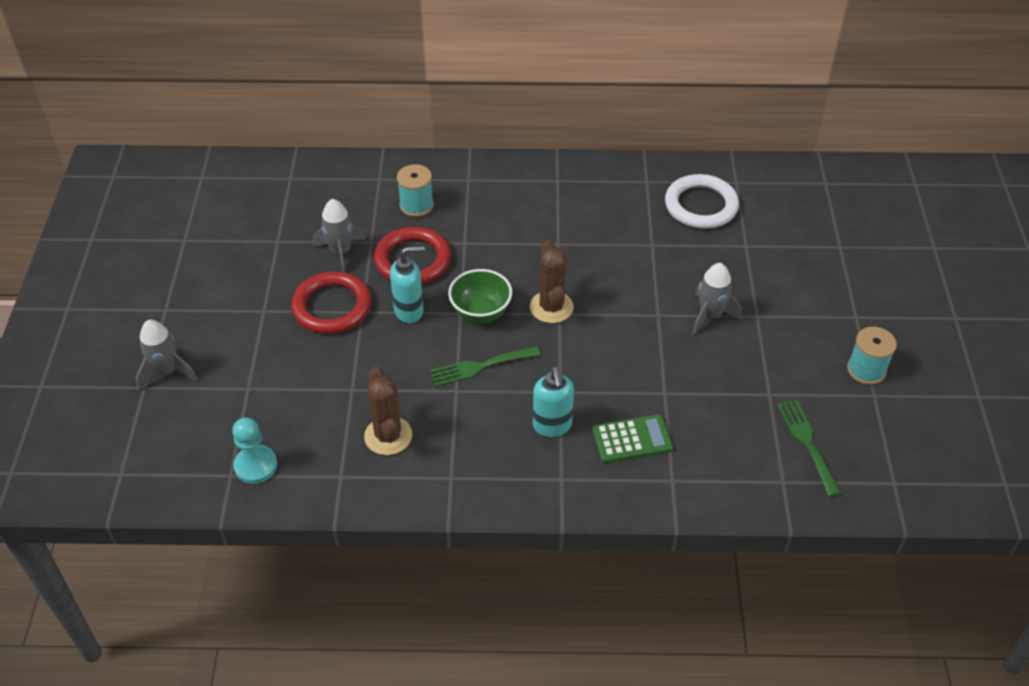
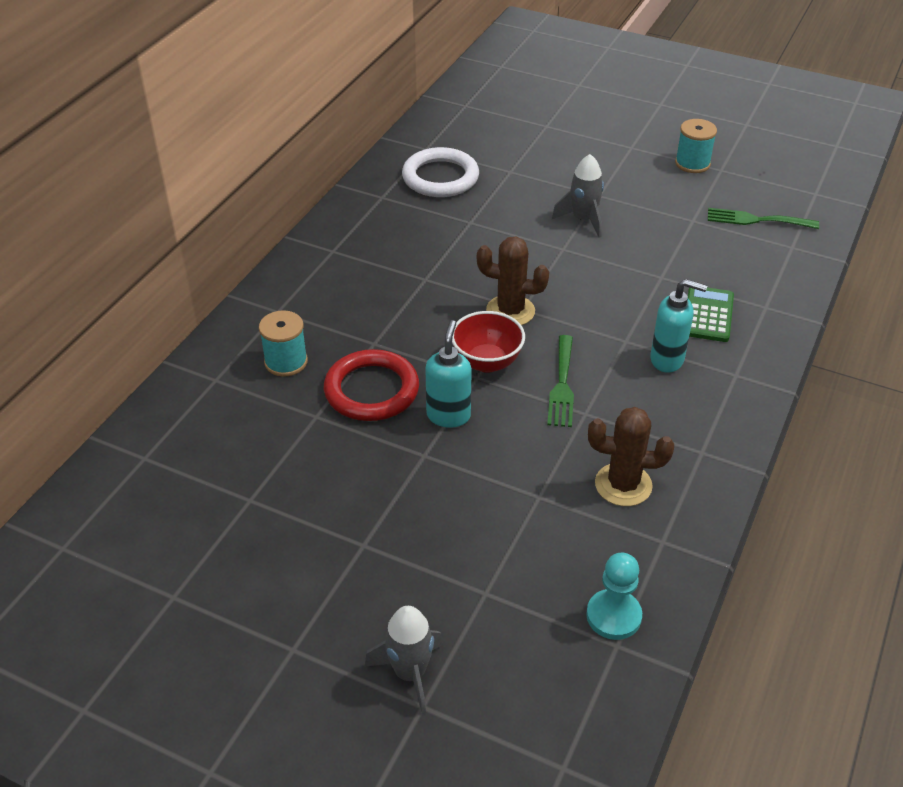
camera: 65 degrees left, 5 degrees down
(332, 306) = (399, 478): red ring -> none
(340, 252) = (314, 446): grey rocket -> none
(481, 313) = (487, 362): green bowl -> red bowl

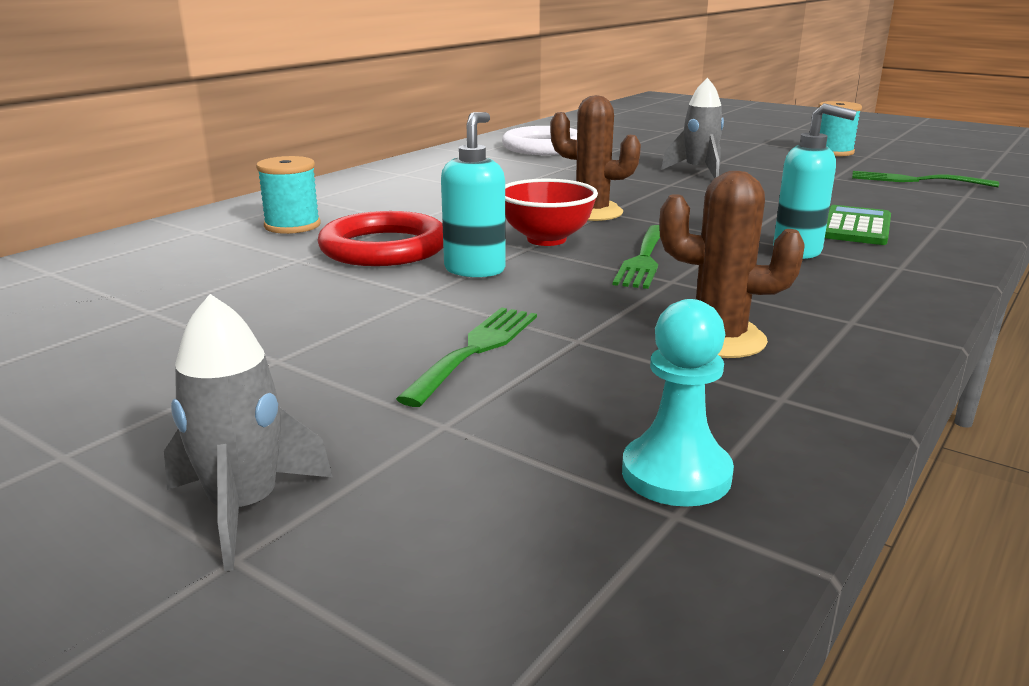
camera: 10 degrees right, 20 degrees down
(480, 517) = (476, 350): none -> green fork

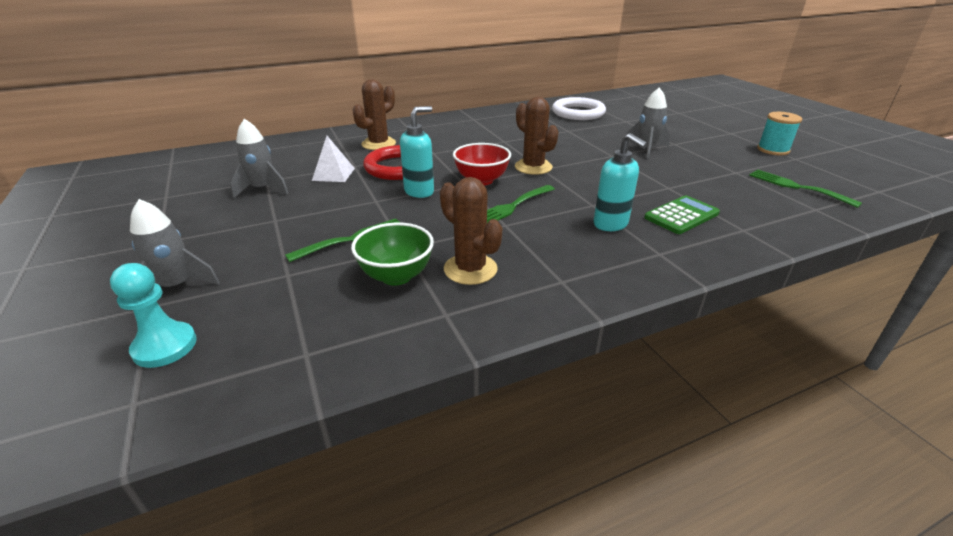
camera: 30 degrees right, 10 degrees up
(168, 324) = (263, 189): none -> grey rocket
(279, 277) = (333, 174): none -> white pyramid
(292, 225) = (378, 144): turquoise spool -> brown cactus
(630, 375) = (396, 276): none -> green bowl
(676, 474) = (335, 335): turquoise pawn -> turquoise pawn (165, 346)

